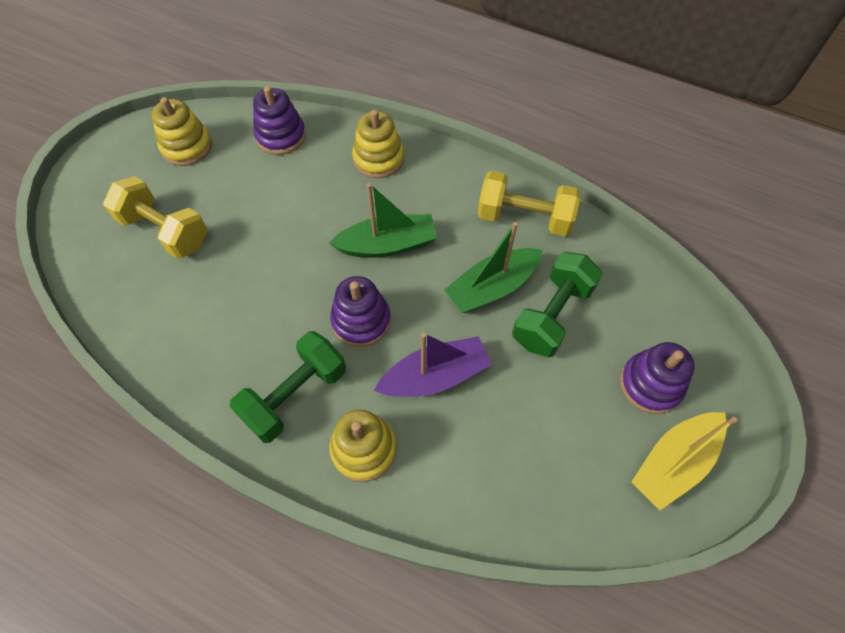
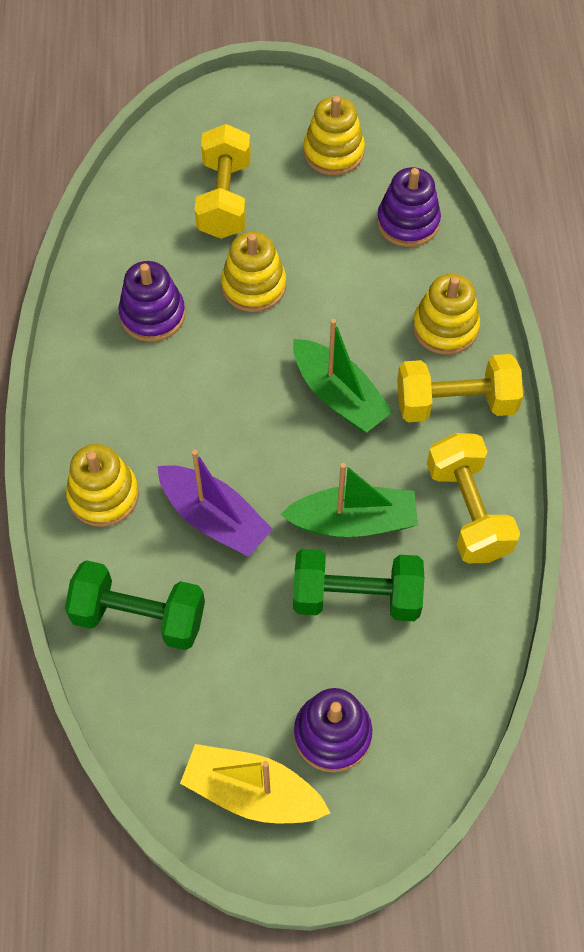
camera: 60 degrees right, 0 degrees up
(256, 251) = (254, 286): none -> yellow stacking toy
(295, 395) = (122, 409): green dumbbell -> green dumbbell (139, 616)
(361, 320) = (234, 420): purple stacking toy -> purple stacking toy (152, 315)
(439, 183) = (455, 403): none -> yellow dumbbell
(492, 287) = (353, 521): green boat -> green boat turned 150 degrees clockwise

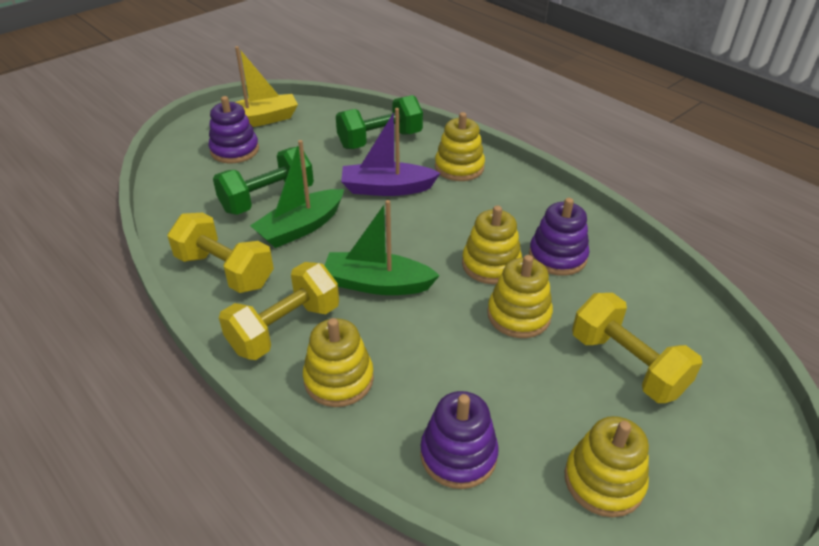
camera: 140 degrees right, 20 degrees down
(219, 347) = (491, 264): none -> yellow stacking toy

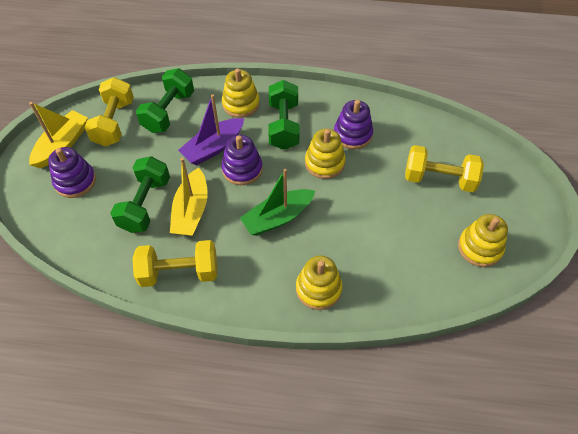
camera: 40 degrees left, 15 degrees up
(284, 328) = (258, 282): yellow dumbbell -> yellow dumbbell (114, 123)
(301, 227) = (191, 210): green boat -> yellow boat
(458, 455) = (412, 283): purple stacking toy -> purple stacking toy (242, 169)
(483, 207) = (283, 126): none -> green dumbbell
(518, 315) = (367, 185): yellow stacking toy -> none

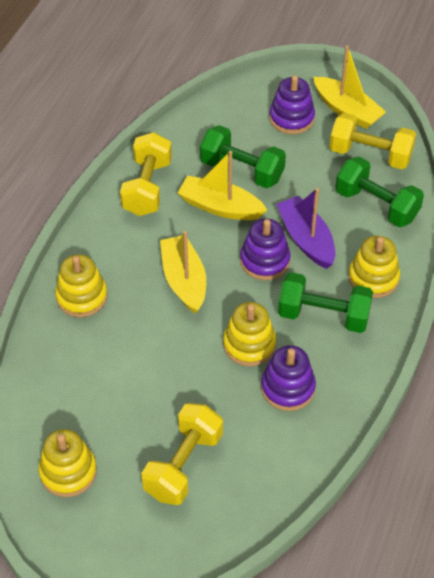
camera: 105 degrees right, 5 degrees down
(278, 217) = (184, 281): green boat -> yellow boat

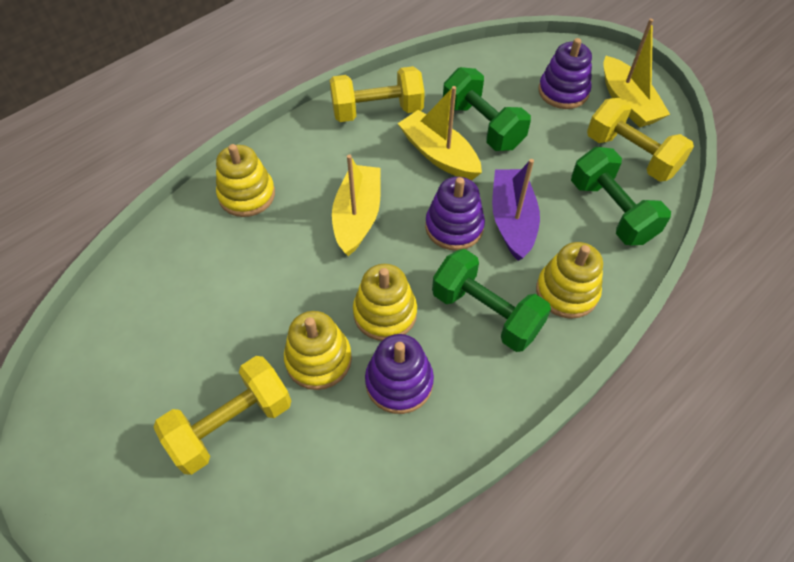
camera: 25 degrees right, 5 degrees up
(68, 472) = (111, 377): yellow stacking toy -> yellow stacking toy (318, 359)
(147, 188) = (377, 111): yellow dumbbell -> yellow dumbbell turned 45 degrees clockwise

